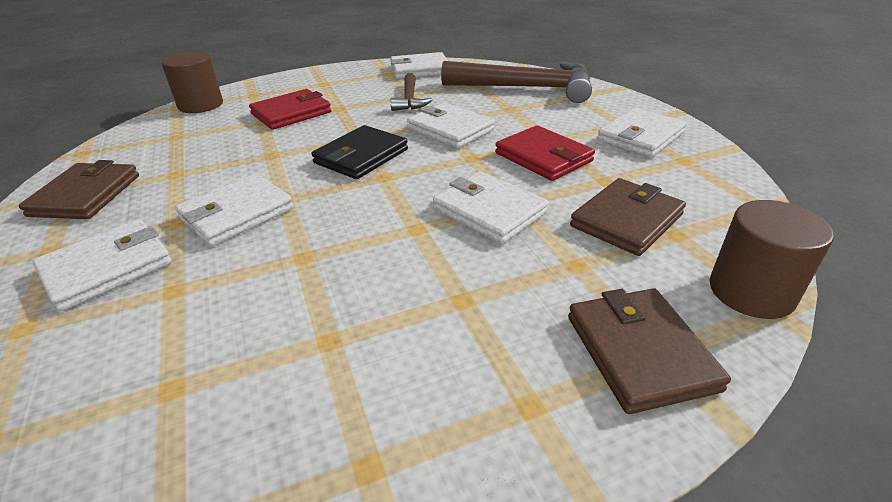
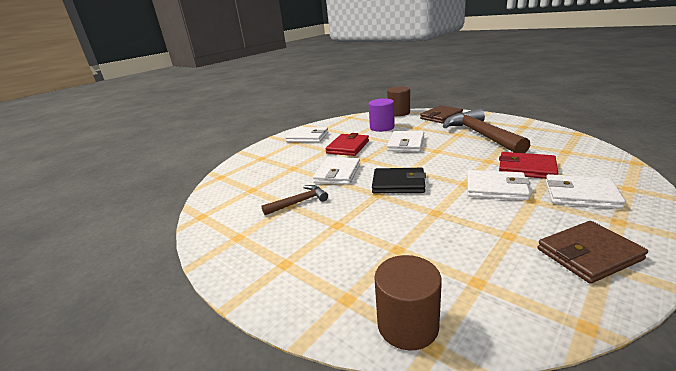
camera: 115 degrees left, 10 degrees down
(291, 113) = (368, 242): red wallet -> red wallet (526, 168)
(420, 69) = (222, 224): white wallet -> none
(526, 88) = (253, 172): brown hammer -> brown hammer (481, 135)
(626, 220) = (382, 127): brown wallet -> purple cylinder

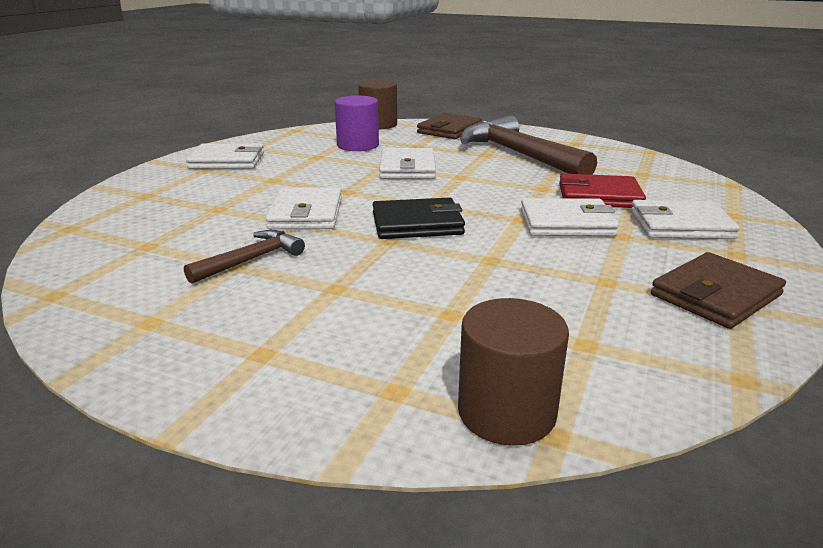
camera: 20 degrees left, 0 degrees up
(348, 147) = (309, 174): red wallet -> none

